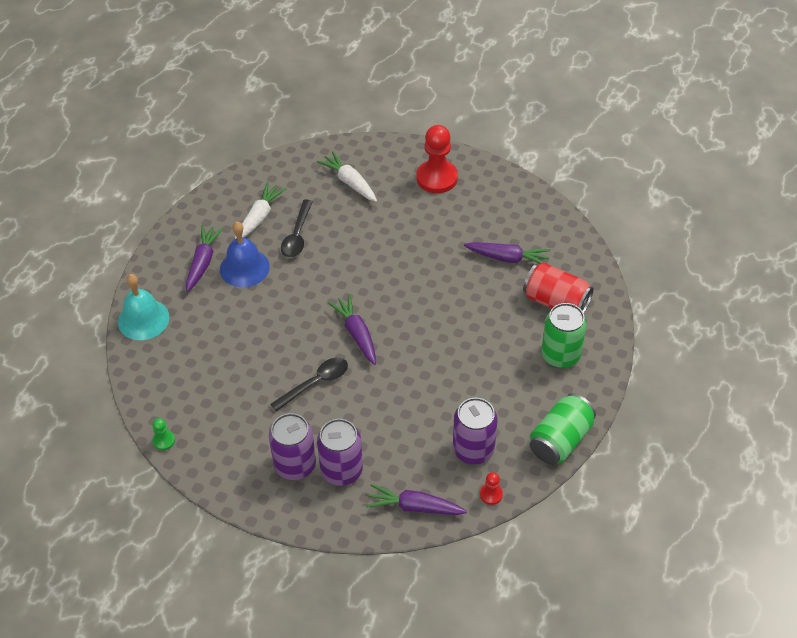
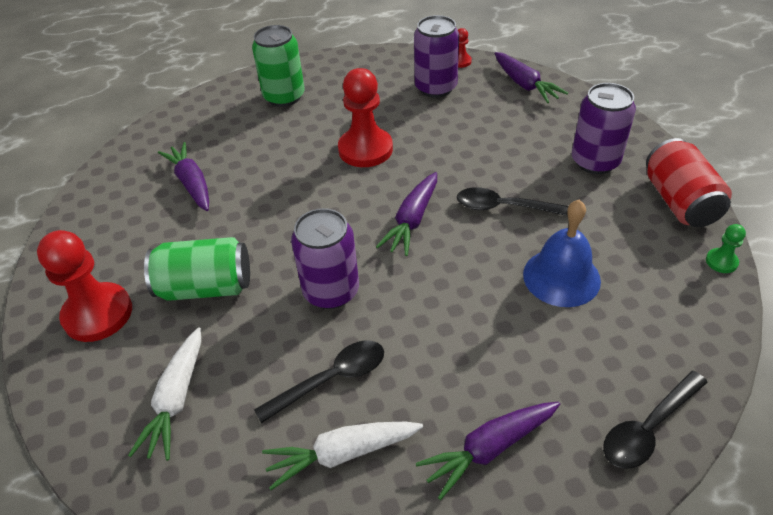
camera: 130 degrees left, 5 degrees down
(143, 319) = (648, 428): turquoise bell -> black spoon
(244, 268) = (443, 390): blue bell -> blue bell (561, 277)
(341, 470) = (556, 135): purple can -> purple can (331, 291)
(446, 358) = (365, 149): none -> red pawn
(556, 302) = (222, 128): red can -> red can (679, 202)
(560, 440) = (369, 58): green can -> green can (206, 287)

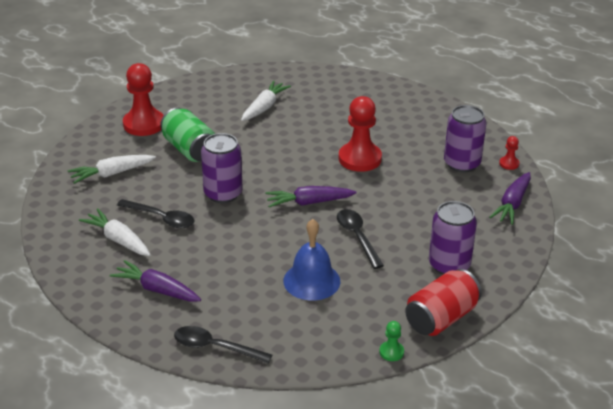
camera: 55 degrees right, 10 degrees down
(192, 183) = (264, 107): purple carrot -> white carrot
(284, 96) = (381, 104): green can -> none

